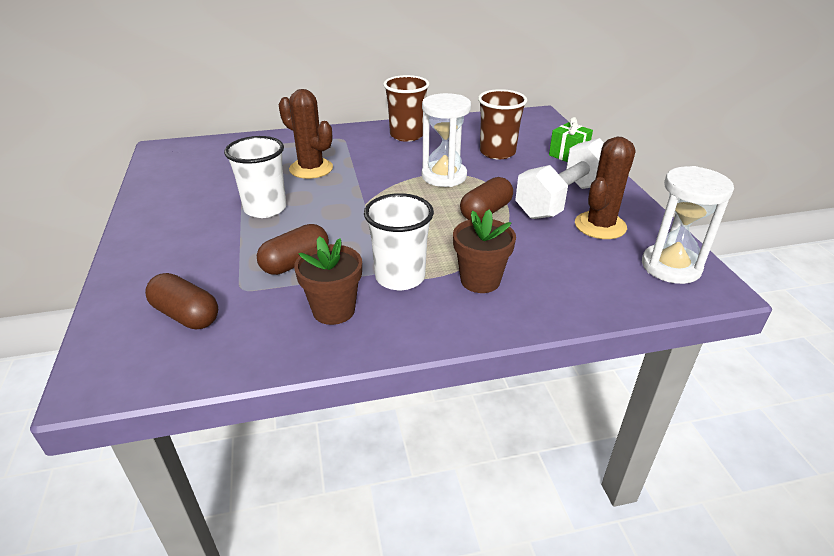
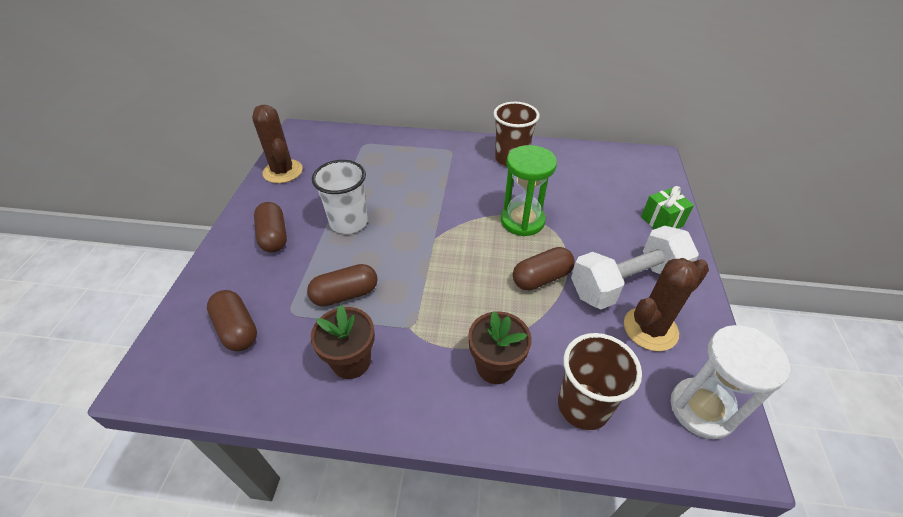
camera: 20 degrees right, 10 degrees up
(184, 235) = (274, 236): none -> brown capsule
(311, 169) = (407, 183): brown cactus -> brown cactus (283, 171)
(400, 277) = (425, 339): white cup -> none
(444, 176) = (522, 221): white hourglass -> green hourglass
(497, 152) = (589, 201): brown cup -> brown cup (583, 406)

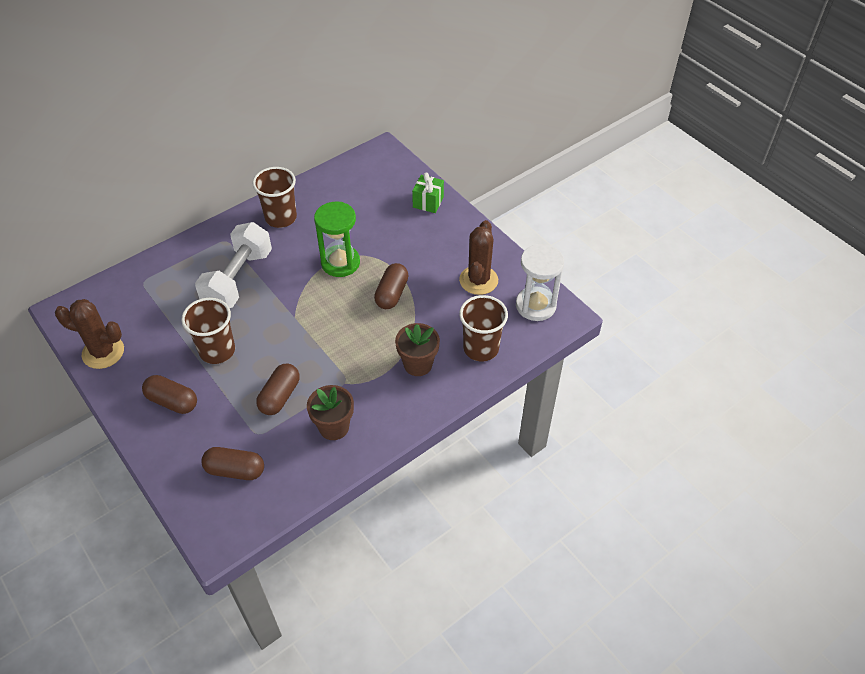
camera: 45 degrees left, 5 degrees up
(349, 222) = (217, 351): white cup -> brown cup
(626, 283) = (443, 261): white dumbbell -> white dumbbell (238, 279)

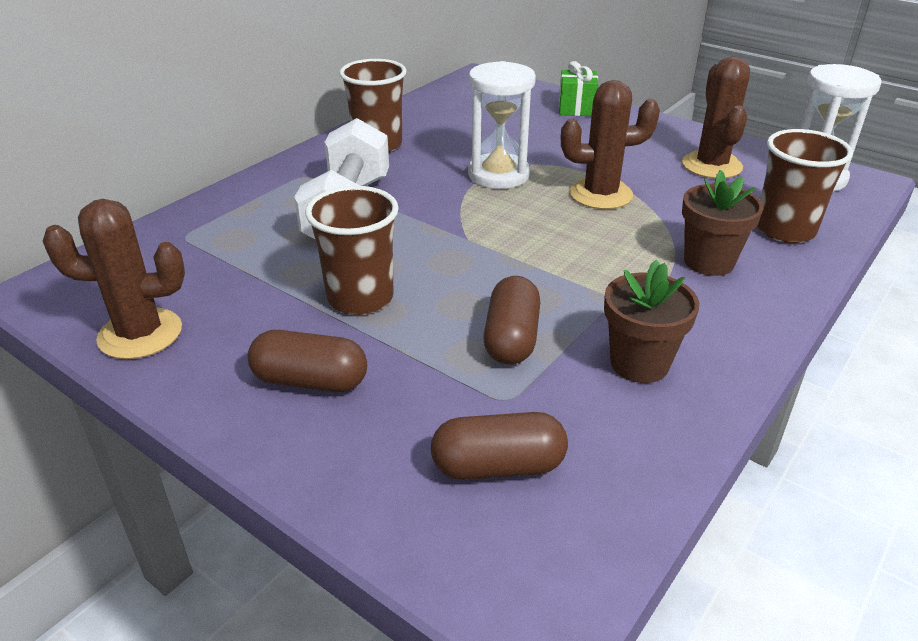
camera: 15 degrees left, 15 degrees down
(340, 263) = (498, 175): green hourglass -> white hourglass
(392, 294) = (600, 194): brown capsule -> brown cactus

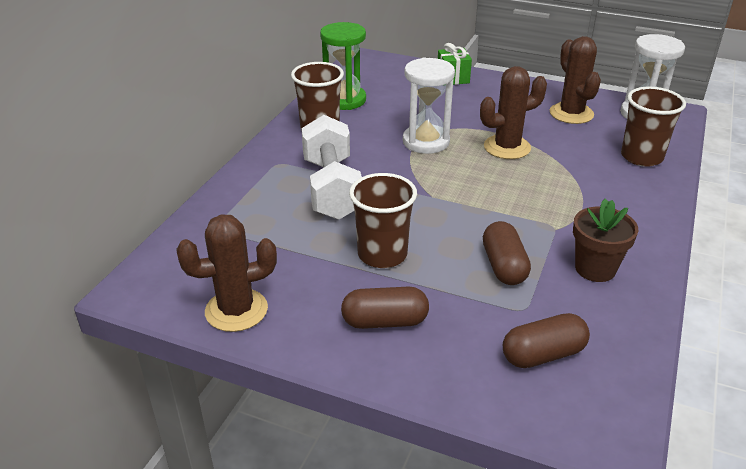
camera: 15 degrees left, 0 degrees up
(427, 118) = (344, 100): none -> green hourglass
(709, 262) = (604, 188): brown flower pot -> none

